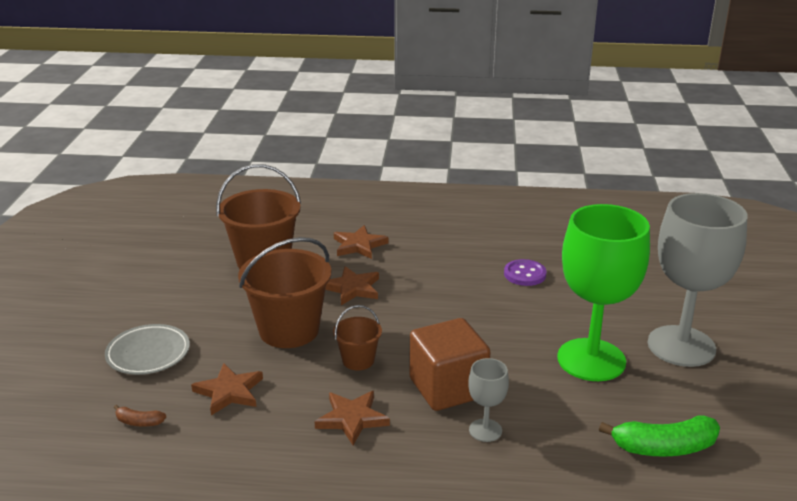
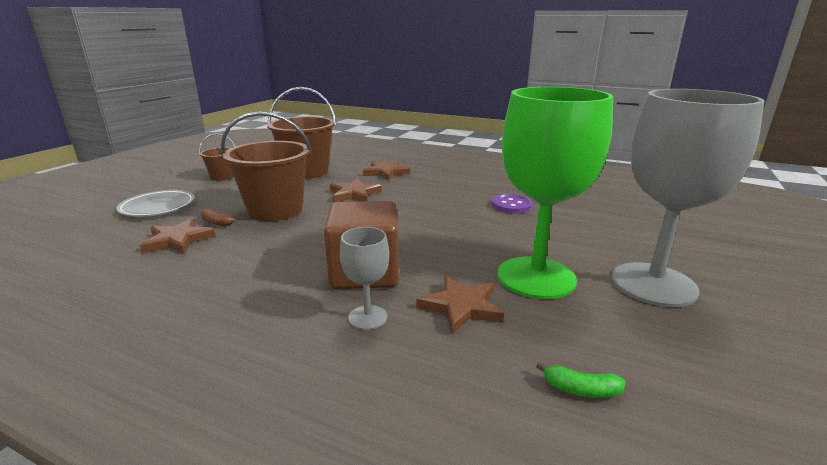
camera: 20 degrees right, 5 degrees down
(139, 422) = (85, 246): brown banana -> brown banana (216, 222)
(352, 419) = (249, 279): brown star -> brown star (461, 307)
(358, 360) = (306, 238): brown bucket -> brown bucket (222, 177)
(664, 448) = (581, 390): green banana -> green banana, size x0.49

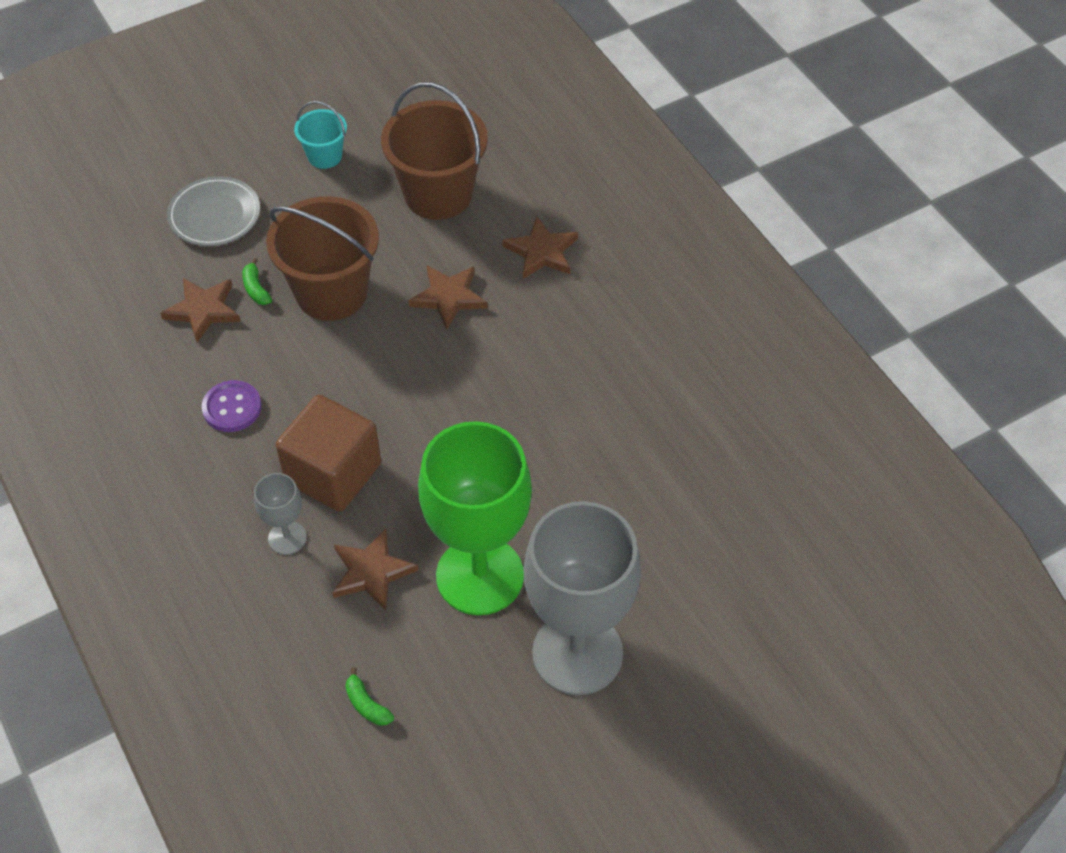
camera: 35 degrees right, 30 degrees up
(216, 222) = (256, 289): brown banana -> green banana
(222, 177) = (325, 156): brown bucket -> turquoise bucket
(511, 205) = (612, 434): purple button -> purple button (232, 408)

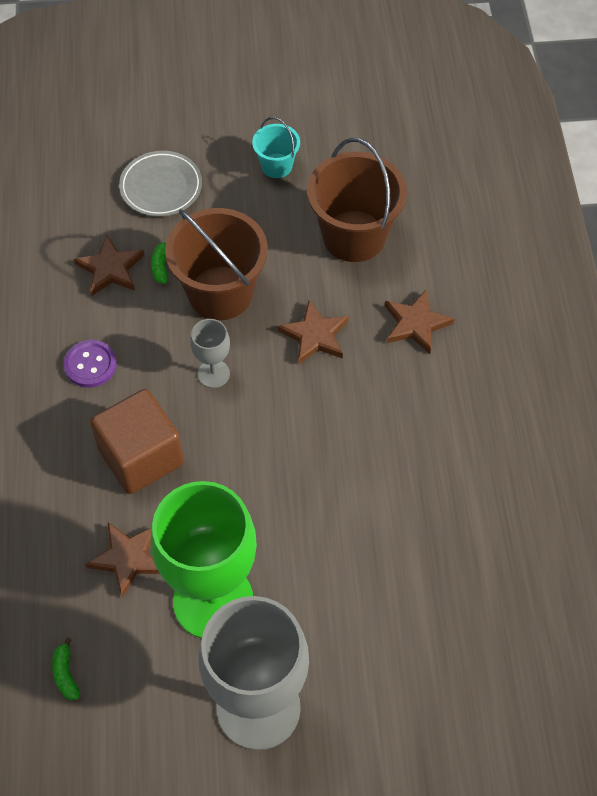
camera: 25 degrees right, 5 degrees up
(287, 538) = (76, 498): grey goblet -> grey goblet (213, 374)

